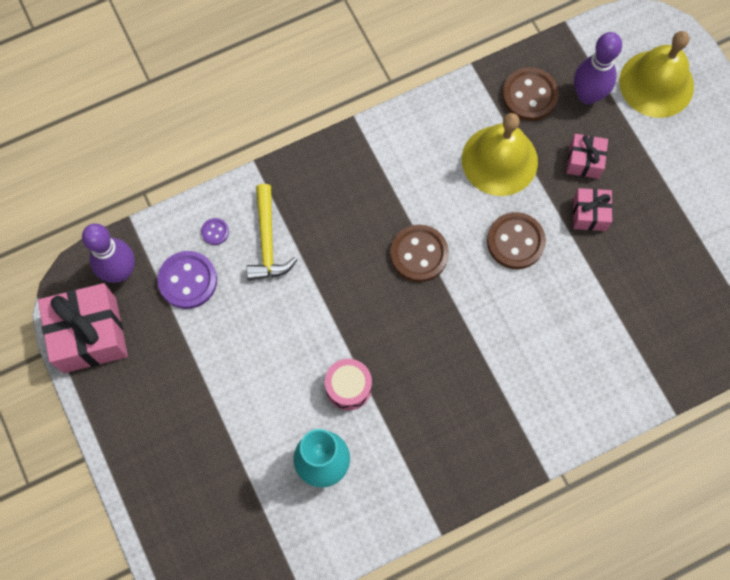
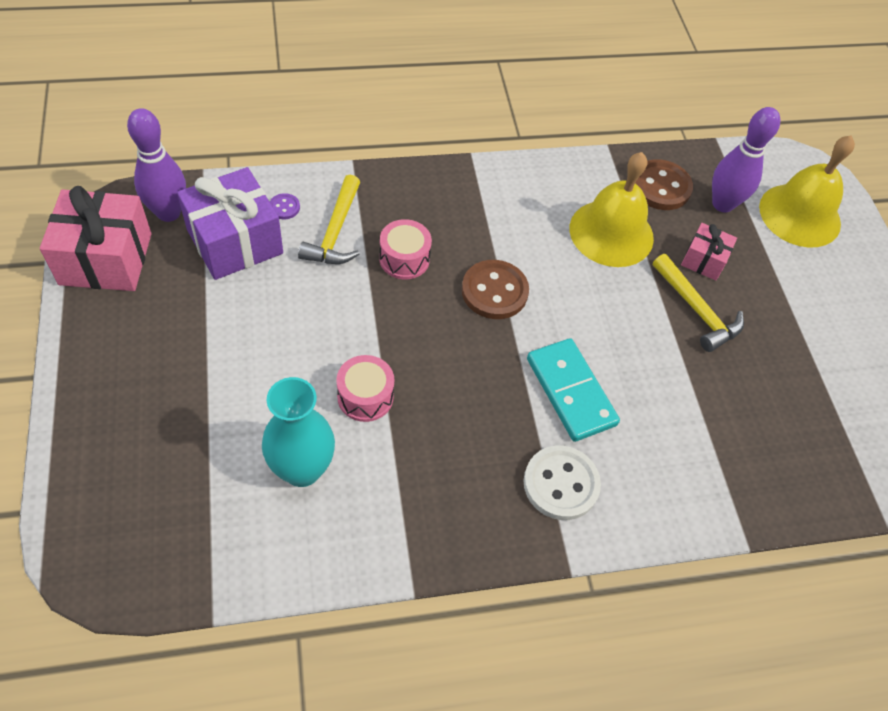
camera: 10 degrees right, 15 degrees down
(188, 280) = (235, 241): purple button -> purple gift
(334, 248) = (404, 259): none -> pink drum
(507, 327) = (571, 391): none -> turquoise domino
(515, 241) = (606, 311): brown button -> none
(522, 409) = (561, 484): none -> white button
(589, 214) = (696, 310): pink gift -> yellow hammer

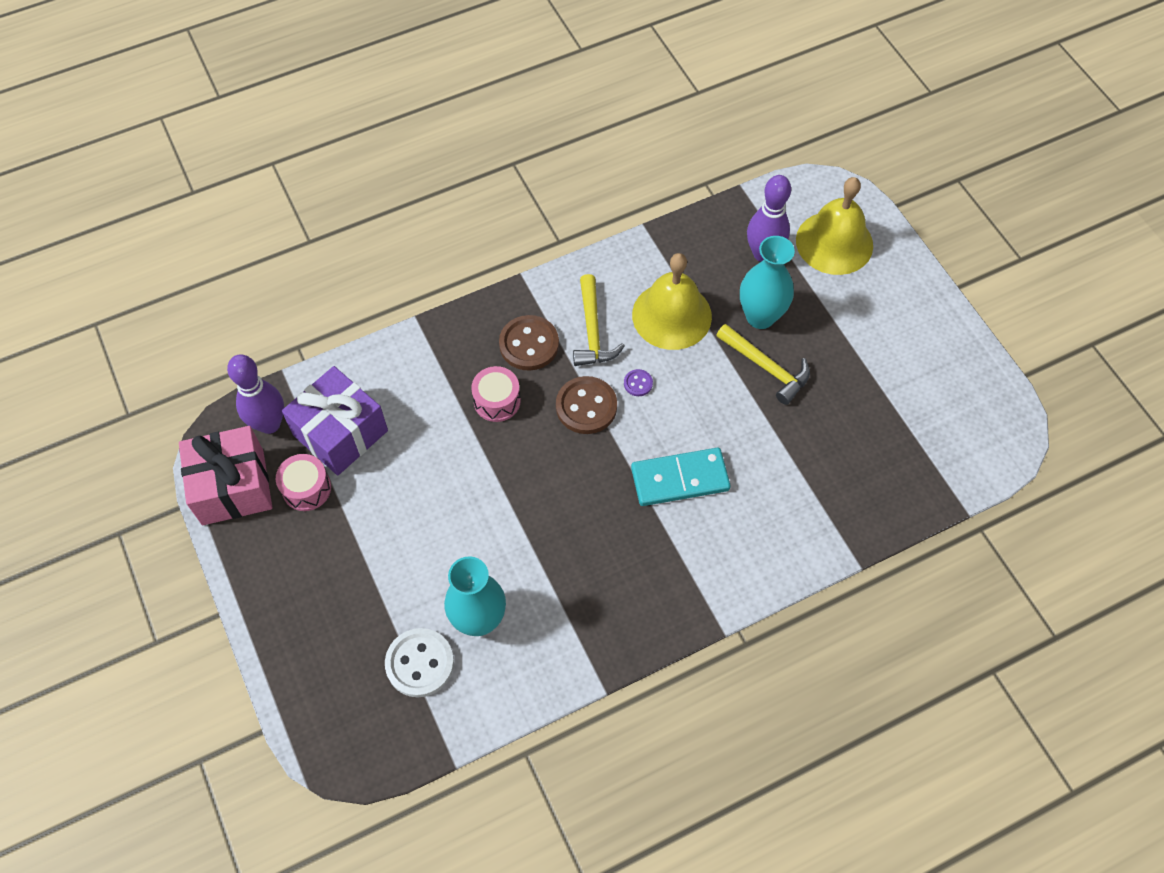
camera: 10 degrees left, 5 degrees up
(284, 207) = (371, 385): purple button -> purple button (638, 383)
(335, 232) = (426, 394): yellow hammer -> yellow hammer (592, 331)
(365, 396) = (508, 540): pink drum -> pink drum (306, 488)
(561, 484) = (695, 563): white button -> white button (420, 663)
(571, 391) = (680, 479): turquoise domino -> turquoise domino turned 60 degrees counterclockwise
(660, 187) = (703, 254): brown button -> brown button (529, 344)
(704, 260) = (760, 316): pink gift -> turquoise vase

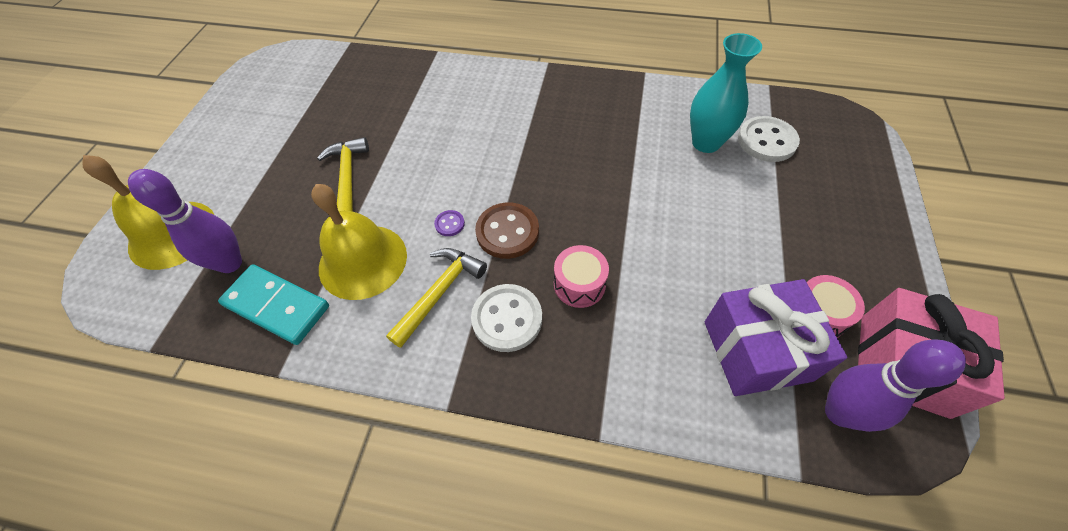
camera: 140 degrees left, 5 degrees down
(529, 344) = (507, 319): brown button -> white button
(680, 479) = (489, 145): turquoise domino -> turquoise domino (276, 306)
(760, 316) = (303, 214): turquoise vase -> none

